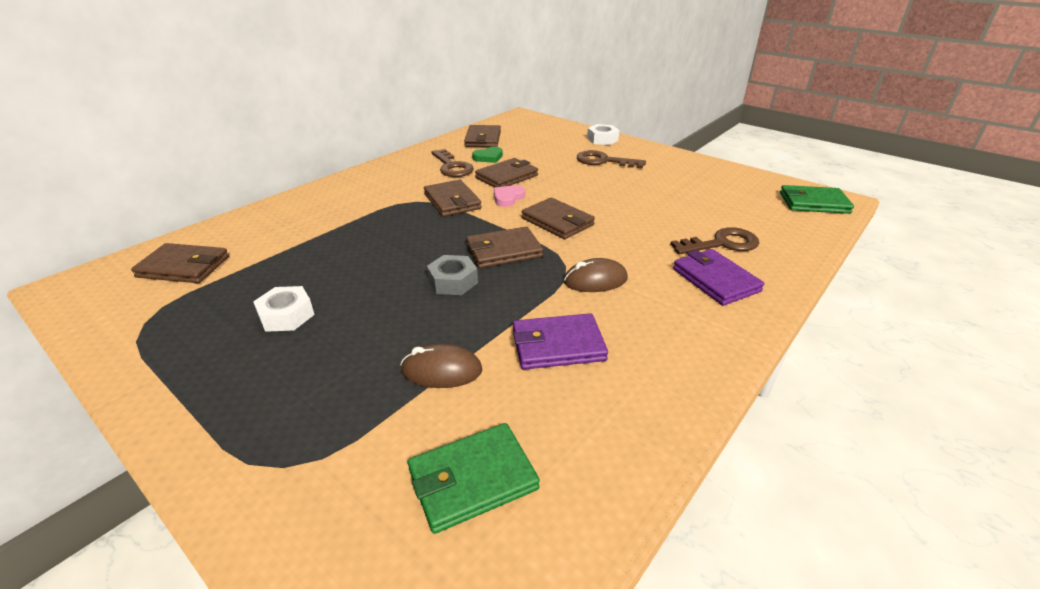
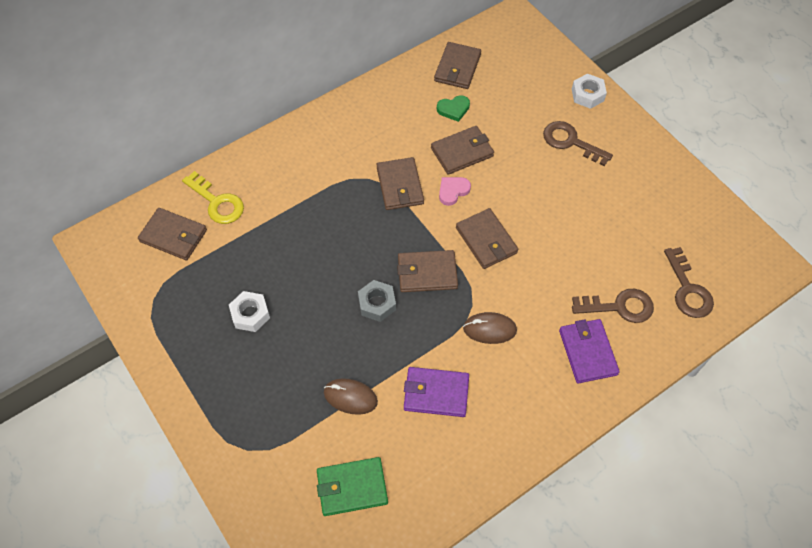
camera: 15 degrees right, 25 degrees up
(244, 236) = (217, 202): none -> yellow key
(452, 167) = (412, 121): brown key -> brown key (688, 289)
(813, 203) = (745, 265): green wallet -> none

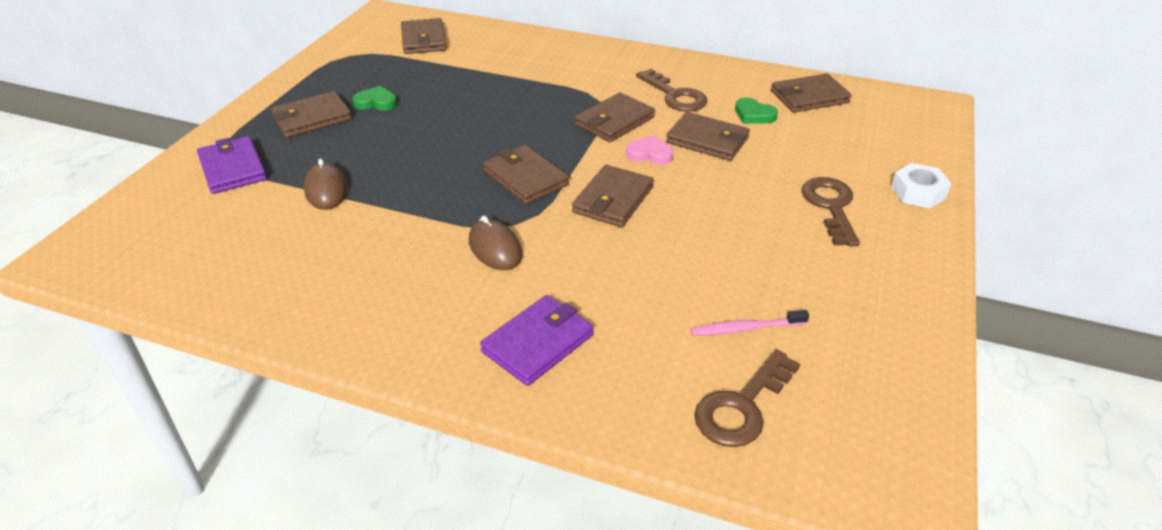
camera: 55 degrees right, 20 degrees down
(217, 202) = (480, 44): yellow key -> none
(238, 368) = (312, 118): none -> brown wallet
(250, 314) = (376, 102): white nut -> green heart
(352, 487) = (215, 233): green wallet -> none
(377, 304) = (455, 163): grey nut -> none
(436, 393) = (375, 243): purple wallet -> purple wallet (233, 168)
(619, 307) = (637, 345): brown key -> brown key (675, 95)
(638, 251) = (745, 328): none -> pink toothbrush

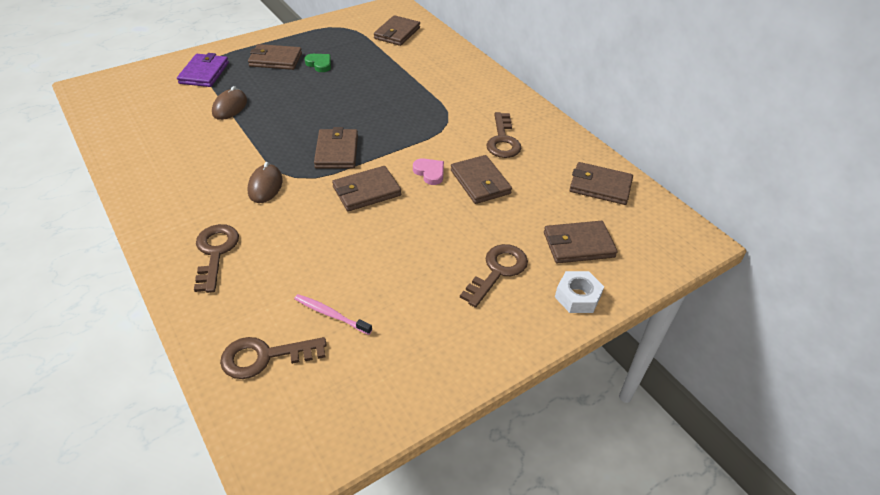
camera: 35 degrees right, 5 degrees up
(538, 343) = (215, 253): purple wallet -> brown key
(614, 121) = (438, 140): brown wallet -> brown wallet (578, 245)
(754, 115) = (538, 180): green heart -> none

